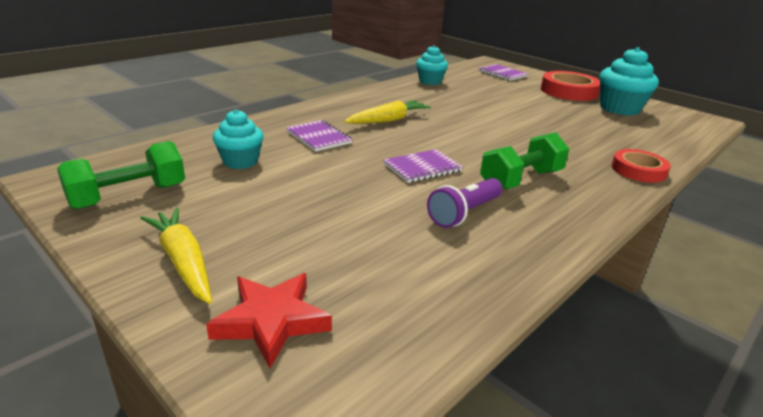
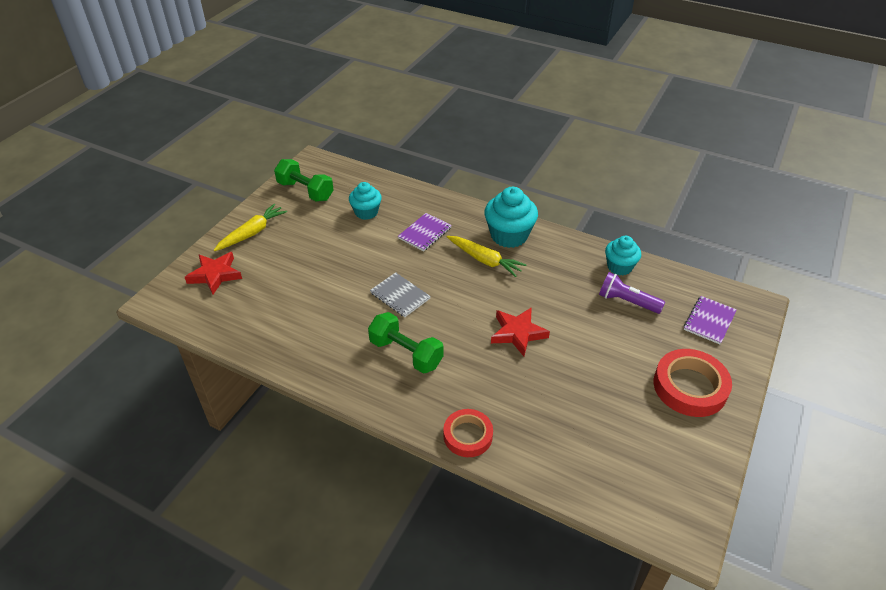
camera: 75 degrees right, 15 degrees up
(422, 168) = (400, 296): purple notebook -> grey notebook
(464, 213) = (339, 327): purple flashlight -> purple flashlight (627, 301)
(501, 127) = (518, 333): none -> red star
(619, 109) = (657, 436): turquoise cupcake -> turquoise cupcake (509, 235)

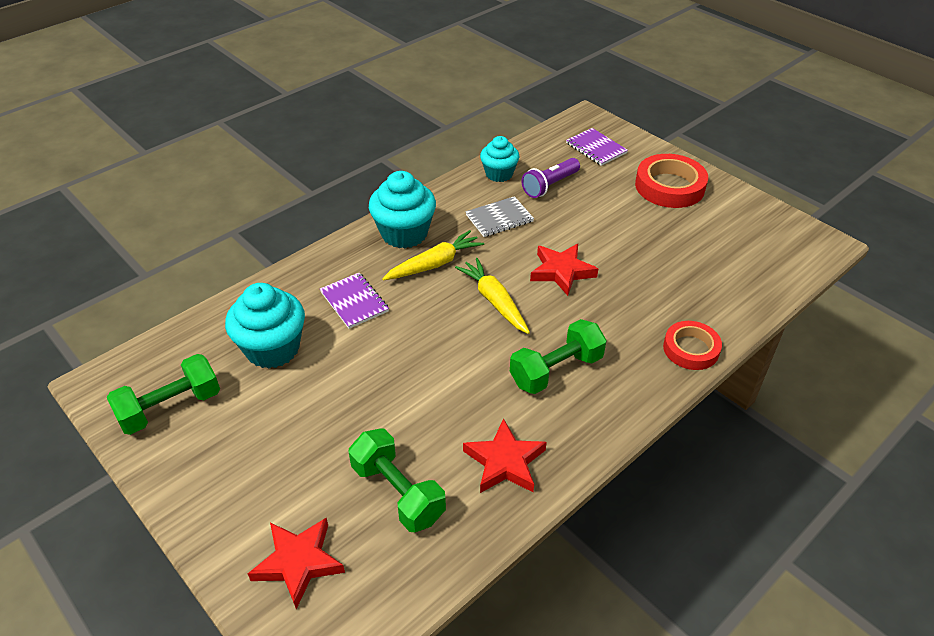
camera: 70 degrees left, 0 degrees up
(252, 233) = (226, 495): yellow carrot -> yellow carrot (494, 301)
(272, 300) = (397, 492): none -> green dumbbell
(311, 345) = (505, 462): none -> red star
(366, 212) = (272, 348): turquoise cupcake -> turquoise cupcake, size x1.56
(400, 296) = (457, 352): grey notebook -> grey notebook (499, 218)

